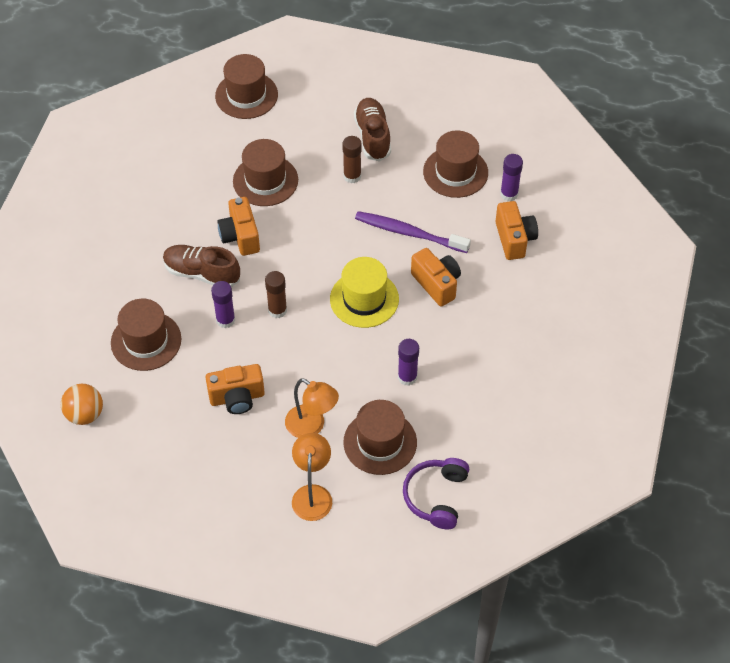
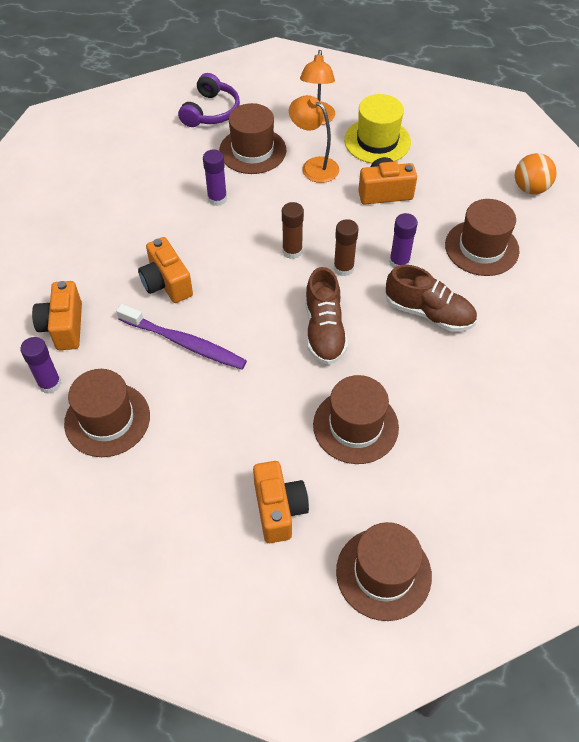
camera: 175 degrees left, 0 degrees up
(240, 236) = (386, 353): orange camera -> orange camera (279, 509)
(352, 176) = (242, 424): brown glue stick -> brown glue stick (292, 251)
(364, 299) = (249, 273): yellow hat -> yellow hat (377, 141)
(373, 136) = (205, 483): brown shoe -> brown shoe (324, 330)

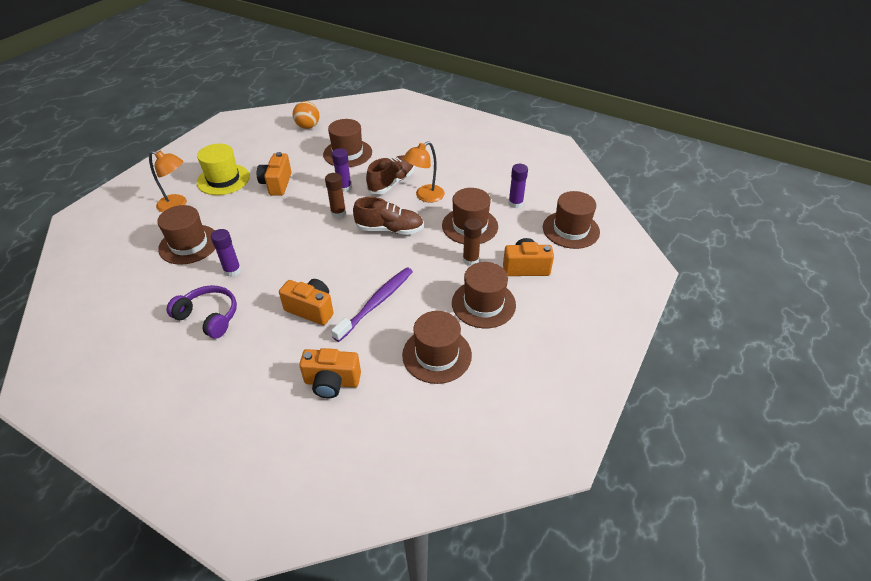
camera: 80 degrees left, 10 degrees down
(50, 384) = (391, 394): purple glue stick -> purple glue stick (515, 203)
(166, 283) = (311, 309): orange camera -> orange camera turned 135 degrees counterclockwise
(198, 461) = (483, 304): none -> brown hat
(211, 111) = (121, 264): purple headphones -> purple headphones (209, 316)
(292, 251) = (310, 235): brown glue stick -> brown glue stick (470, 260)
(314, 166) = (229, 213): orange lamp -> orange lamp (425, 196)

